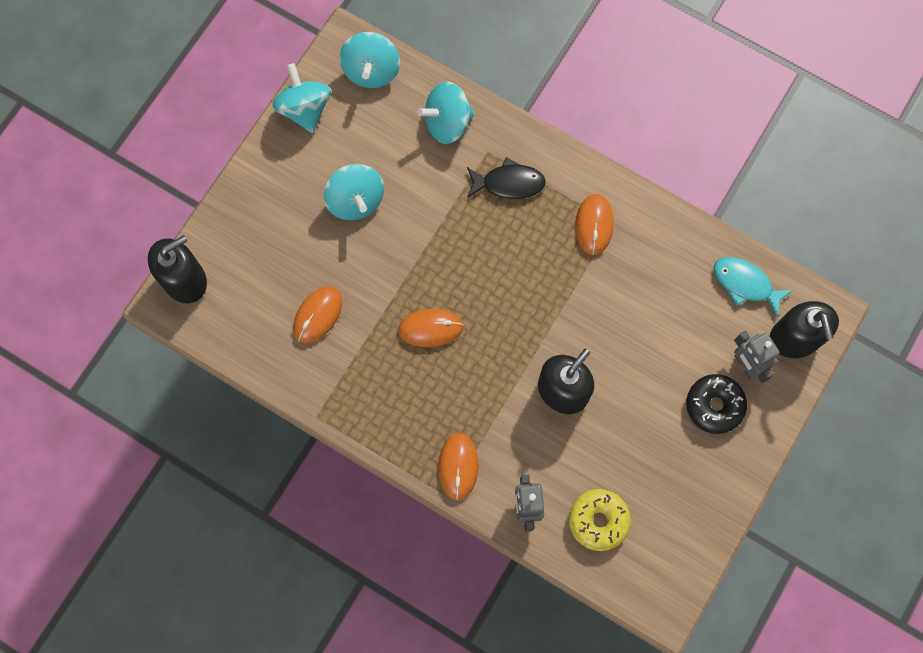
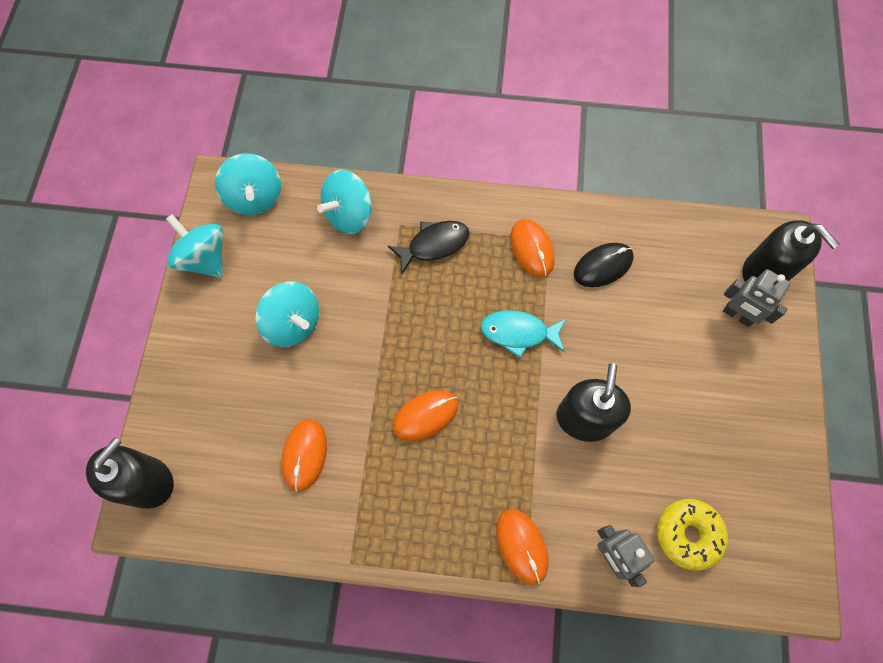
camera: 25 degrees left, 5 degrees down
(649, 268) = (603, 266): none -> black mouse
(714, 405) = (731, 366): black donut -> none
(745, 284) = (695, 242): turquoise fish -> turquoise fish (518, 332)

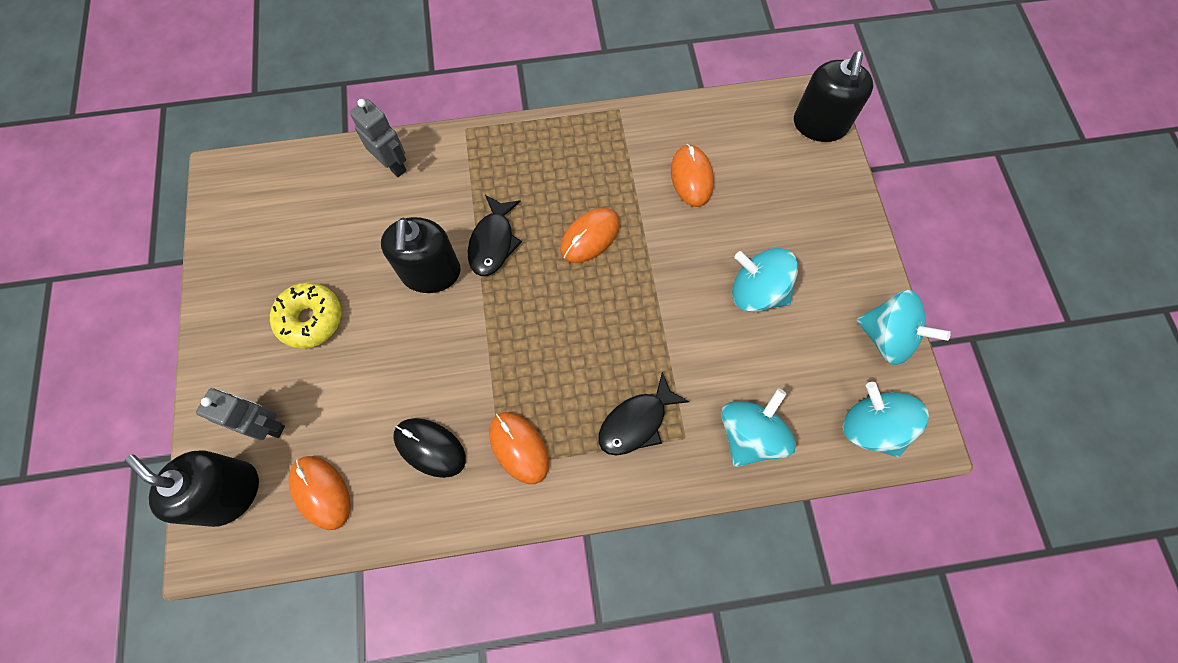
camera: 165 degrees right, 0 degrees up
(518, 332) = (514, 342): turquoise fish -> none
(520, 434) = (493, 242): none -> black fish
(521, 546) = (474, 154): orange mouse -> orange mouse (321, 492)
(603, 266) = (430, 447): black mouse -> black mouse turned 75 degrees clockwise
(688, 534) = (323, 196): yellow donut -> yellow donut (310, 319)

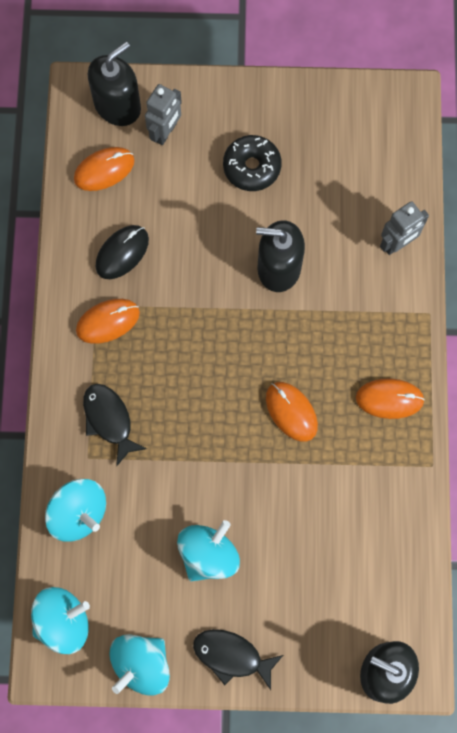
camera: 100 degrees right, 5 degrees up
(310, 319) = (252, 167): yellow donut -> black donut
(493, 242) = (300, 324): black fish -> black fish (232, 656)
(691, 177) = (341, 522): orange mouse -> orange mouse (389, 399)

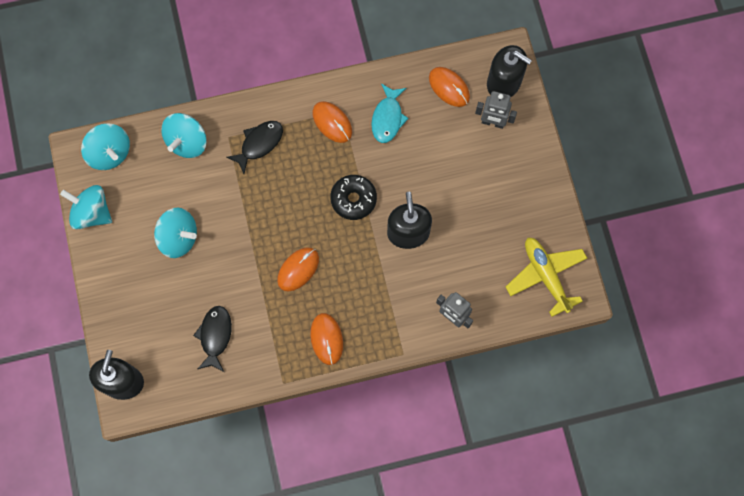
camera: 75 degrees right, 0 degrees up
(122, 253) = (387, 118): black mouse -> turquoise fish
(232, 656) = (111, 272): black fish -> black fish (215, 336)
(252, 167) = (483, 192): black donut -> black donut (353, 199)
(374, 127) = (546, 276): none -> yellow plane

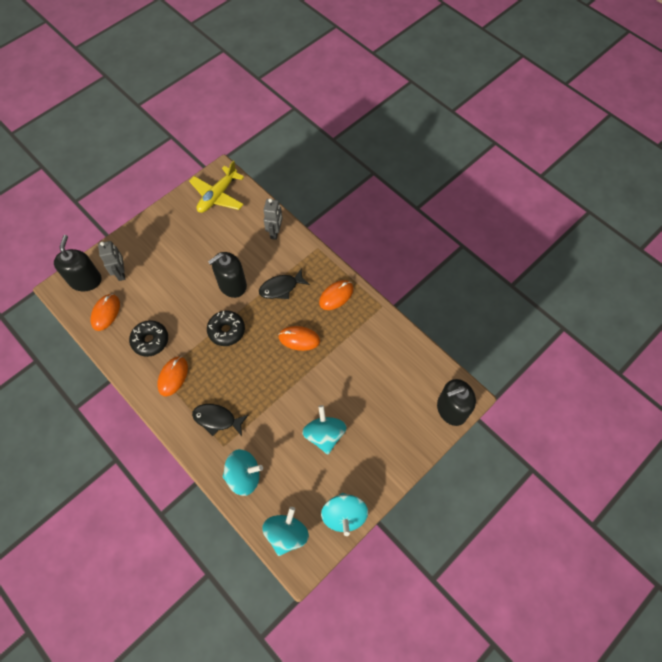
camera: 120 degrees left, 10 degrees down
(215, 336) = (379, 366): black fish -> black fish (281, 288)
(387, 118) = (150, 341): turquoise fish -> black donut

